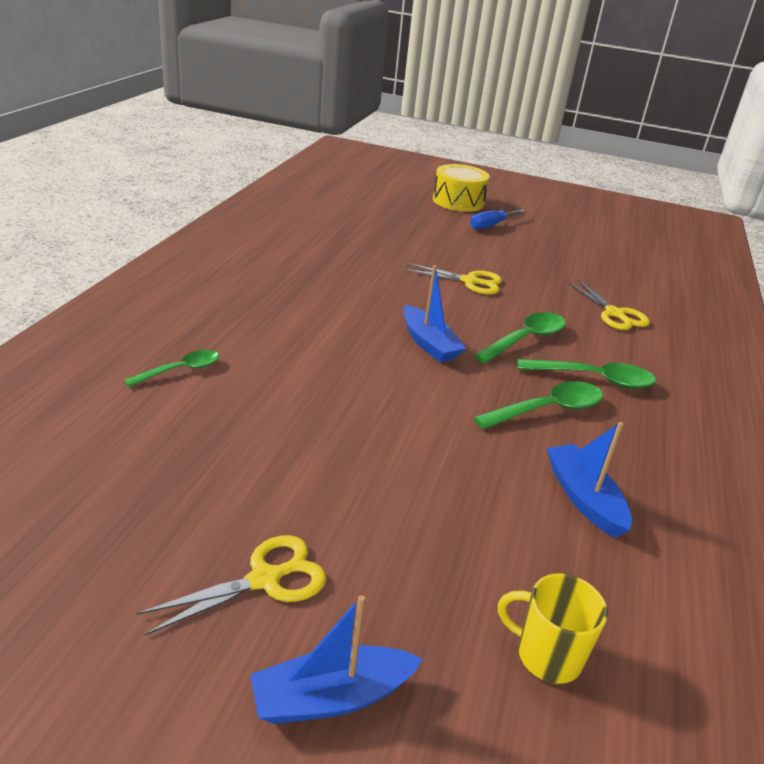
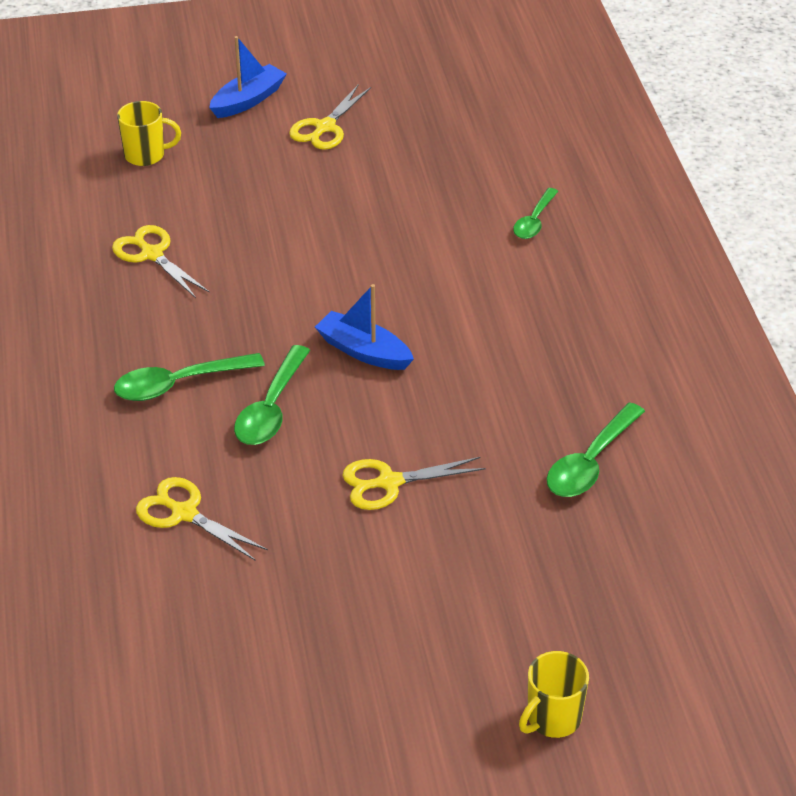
camera: 155 degrees right, 10 degrees up
(458, 201) = (552, 718): yellow drum -> yellow mug
(490, 226) = (450, 659): blue screwdriver -> none
(547, 410) = (210, 324): green spoon -> green spoon (590, 462)
(583, 498) = (152, 254): blue boat -> yellow scissors

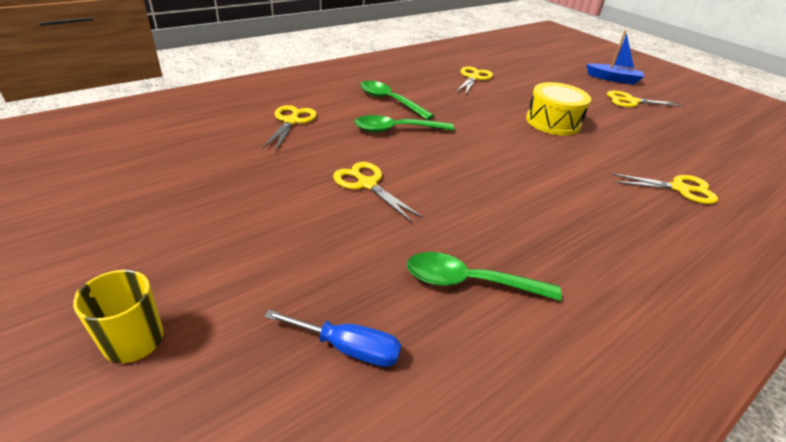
camera: 60 degrees right, 5 degrees down
(146, 155) = (536, 64): yellow mug -> none
(337, 241) = (553, 122): none -> yellow drum
(363, 351) = (475, 149): blue boat -> none
(534, 221) = (679, 189): green spoon -> yellow scissors
(628, 574) = (348, 348): none -> blue screwdriver

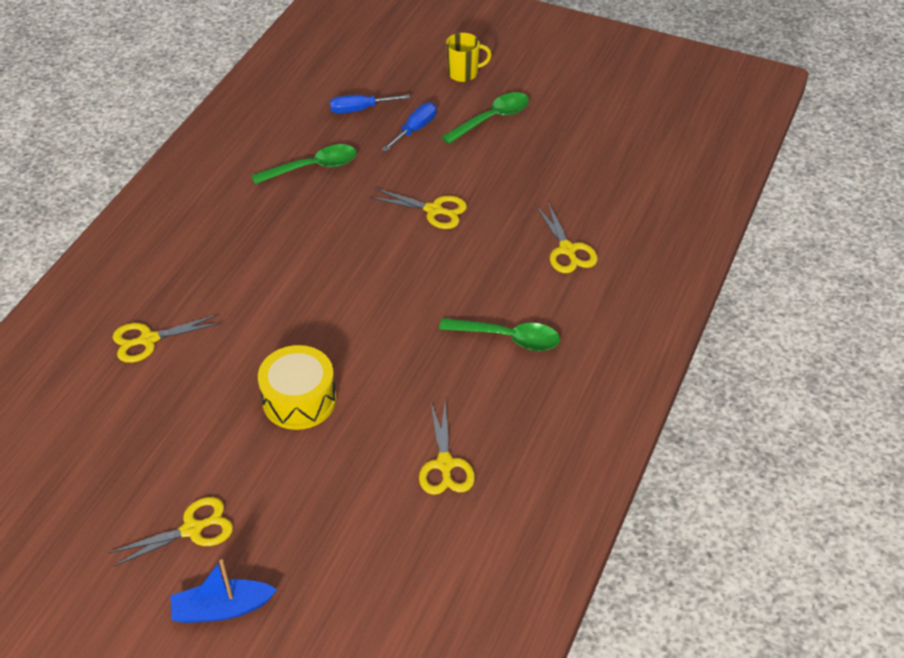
camera: 155 degrees right, 10 degrees up
(301, 276) = (415, 129): none -> blue screwdriver
(396, 130) = (462, 290): green spoon -> green spoon (492, 119)

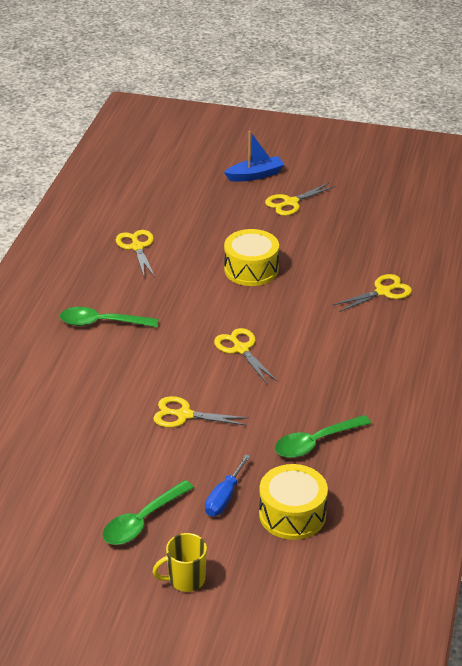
camera: 170 degrees right, 10 degrees down
(360, 109) = (292, 514): blue screwdriver -> yellow drum
(567, 250) = (55, 394): yellow scissors -> yellow scissors (241, 349)

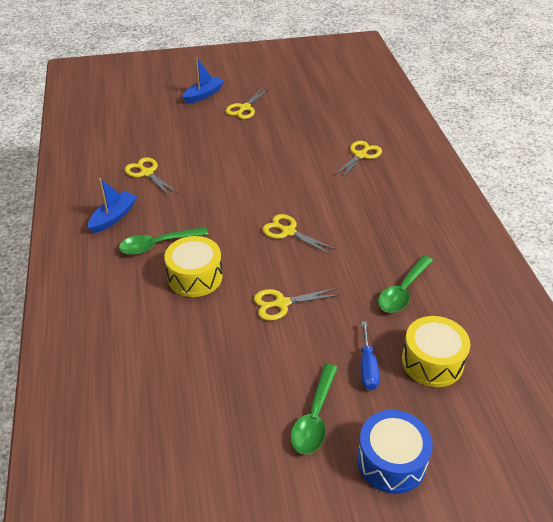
camera: 25 degrees left, 5 degrees up
(76, 283) = (113, 217): none -> blue boat
(185, 579) = (391, 461): yellow mug -> blue drum
(251, 269) = (251, 166): yellow drum -> yellow drum (195, 277)

